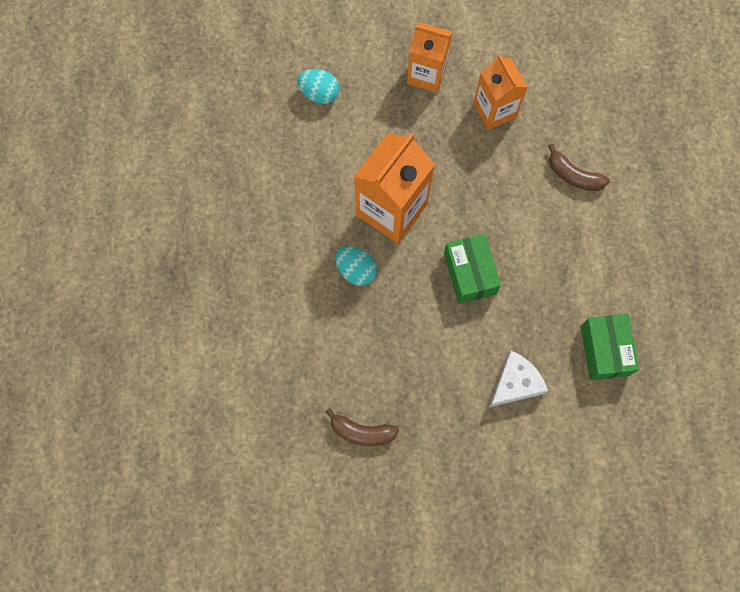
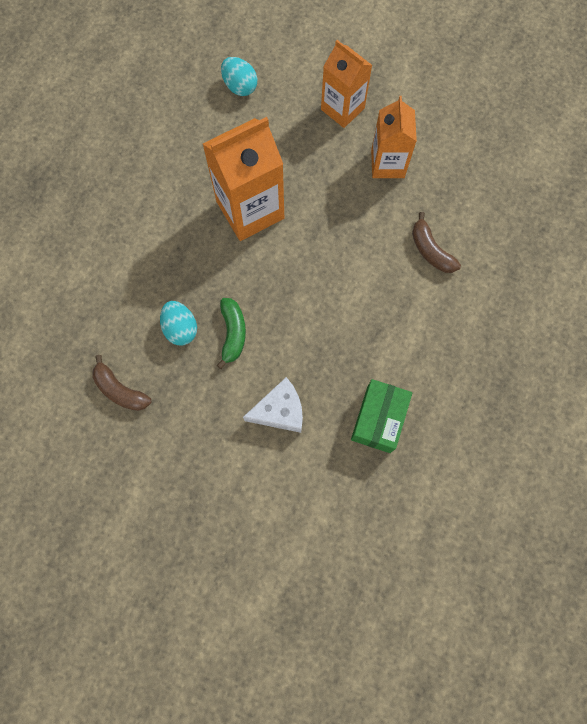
camera: 25 degrees right, 0 degrees up
(356, 270) = (191, 248): turquoise egg -> turquoise egg (181, 328)
(436, 332) = (233, 333): none -> green banana
(470, 273) = (290, 295): green box -> none

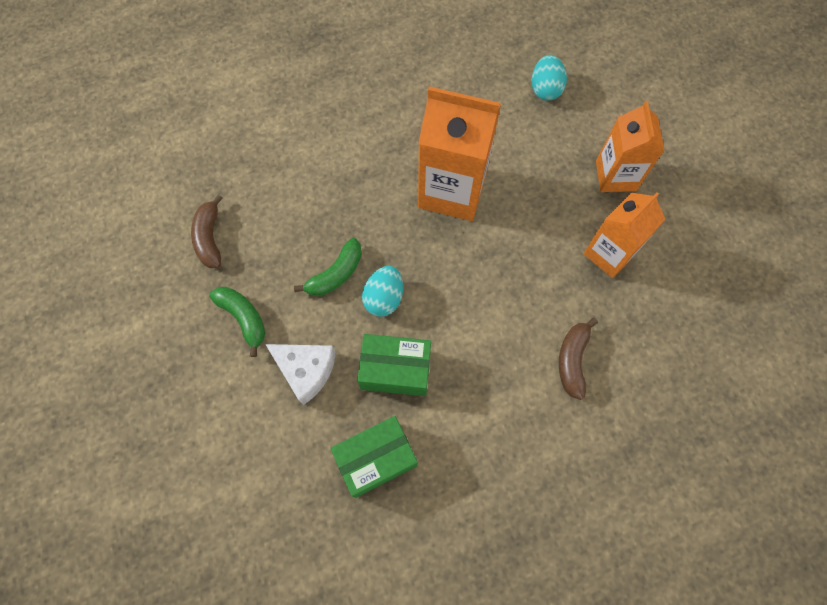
camera: 45 degrees right, 5 degrees down
(181, 328) = (302, 233): turquoise egg -> turquoise egg (384, 298)
(203, 418) = (244, 318): none -> green banana
(334, 356) = (395, 370): none -> green box

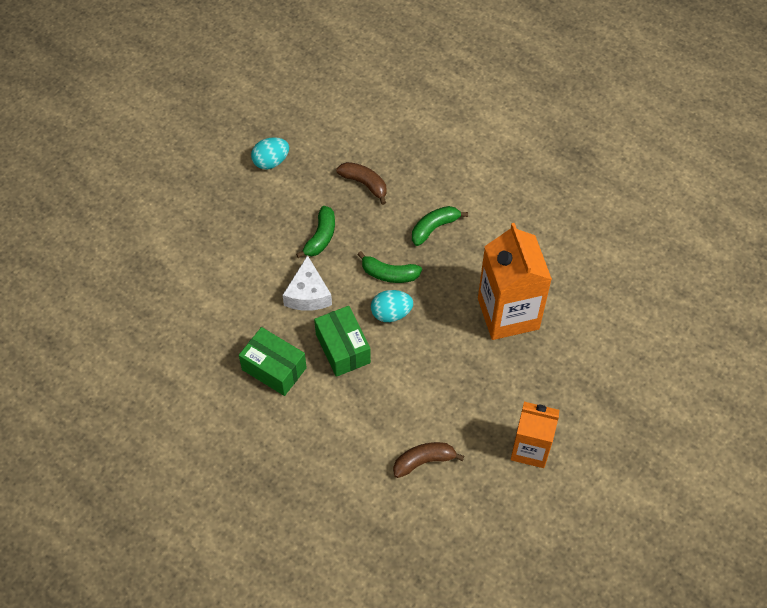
camera: 60 degrees right, 10 degrees down
(210, 238) = (364, 184): brown banana -> brown banana turned 75 degrees clockwise
(311, 202) = (434, 228): none -> green banana
(545, 89) = (650, 335): turquoise egg -> turquoise egg (271, 161)
(615, 176) = (605, 423): orange carton -> none

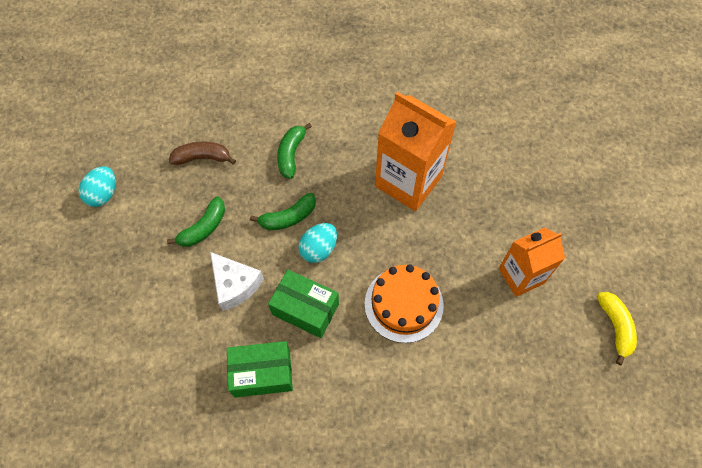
camera: 40 degrees left, 5 degrees up
(321, 237) = (203, 228): green banana -> green banana turned 60 degrees clockwise
(418, 399) = (403, 304): none -> orange cake
(423, 461) = (454, 352): brown banana -> none
(569, 542) = (615, 327): none -> yellow banana

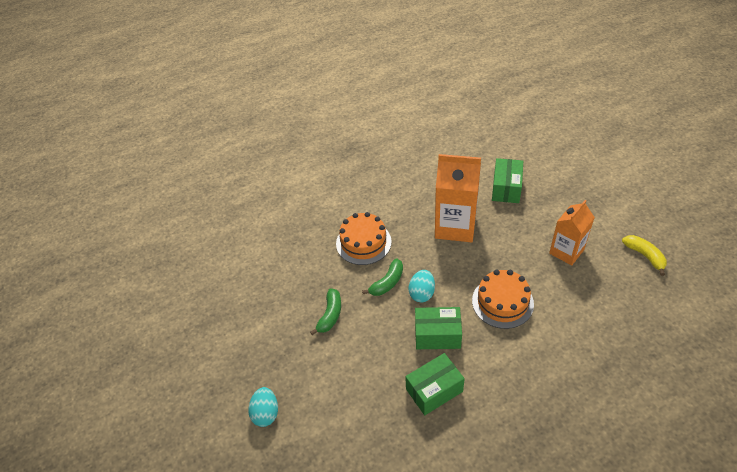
camera: 20 degrees left, 15 degrees down
(103, 194) = (239, 325): turquoise egg -> turquoise egg (266, 413)
(202, 158) = (300, 270): brown banana -> none
(235, 285) = (377, 342): white cheese -> none
(291, 154) = (363, 242): green banana -> orange cake
(500, 158) = (506, 188): none -> green box

